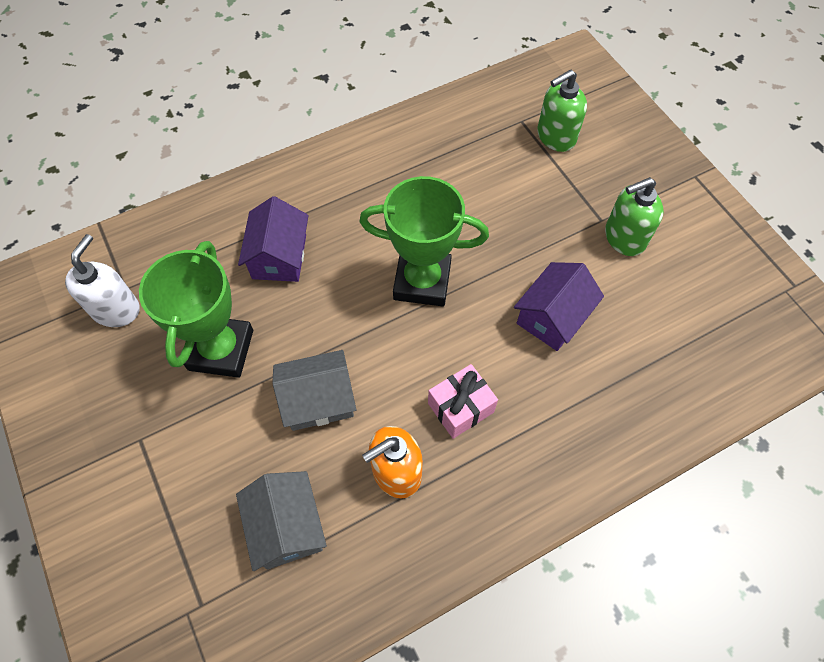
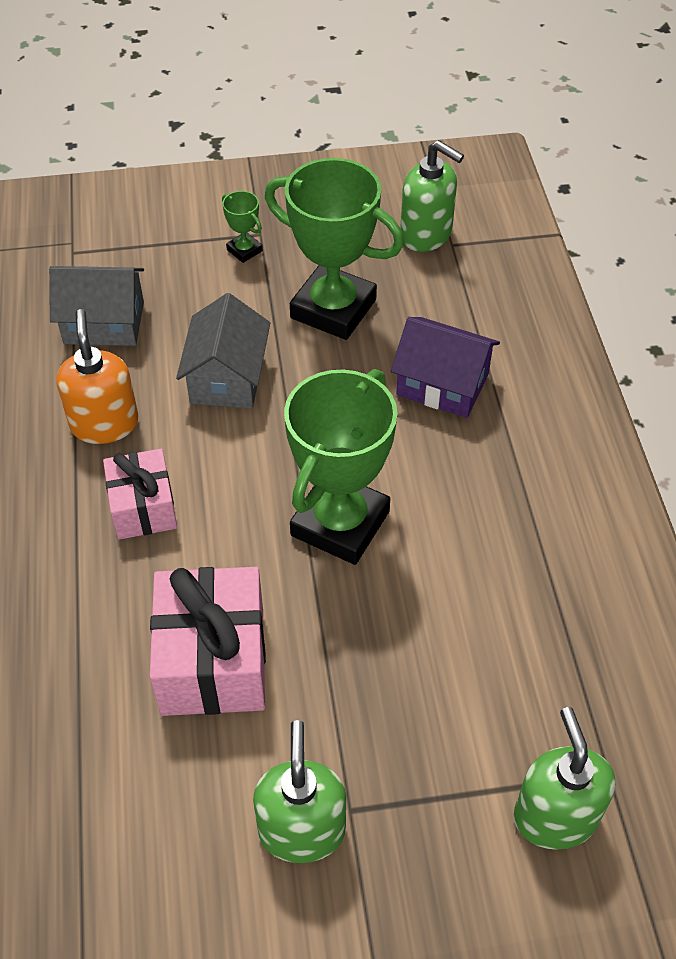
camera: 110 degrees right, 10 degrees down
(116, 309) = (426, 235): white soap dispenser -> green soap dispenser
(165, 444) = (244, 250): none -> green trophy
(552, 317) = (213, 661): purple house -> pink gift

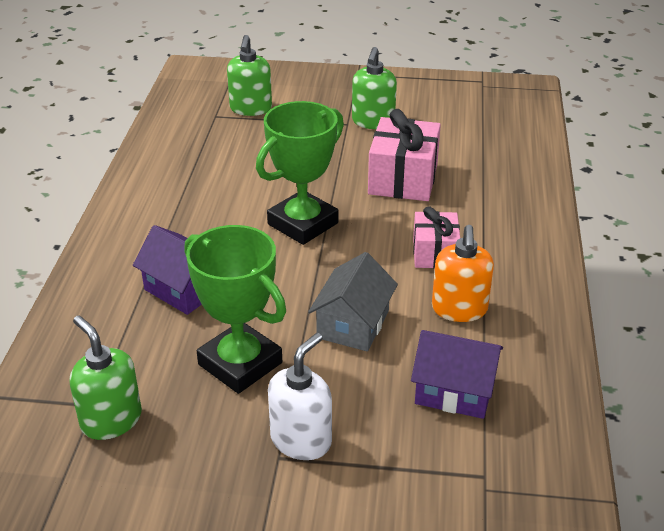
camera: 165 degrees left, 15 degrees down
(104, 323) = (454, 391): grey house -> purple house
(244, 250) = (301, 440): green trophy -> white soap dispenser

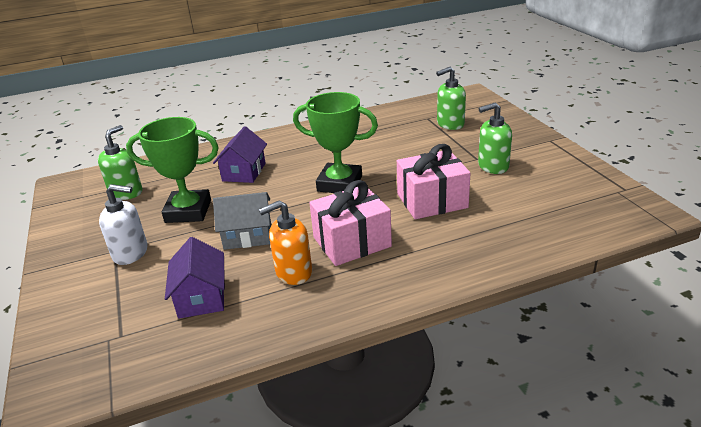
camera: 65 degrees right, 5 degrees down
(240, 364) = (188, 211): green trophy -> green trophy turned 75 degrees clockwise
(435, 253) = (352, 242): pink gift -> pink gift, size x1.58

